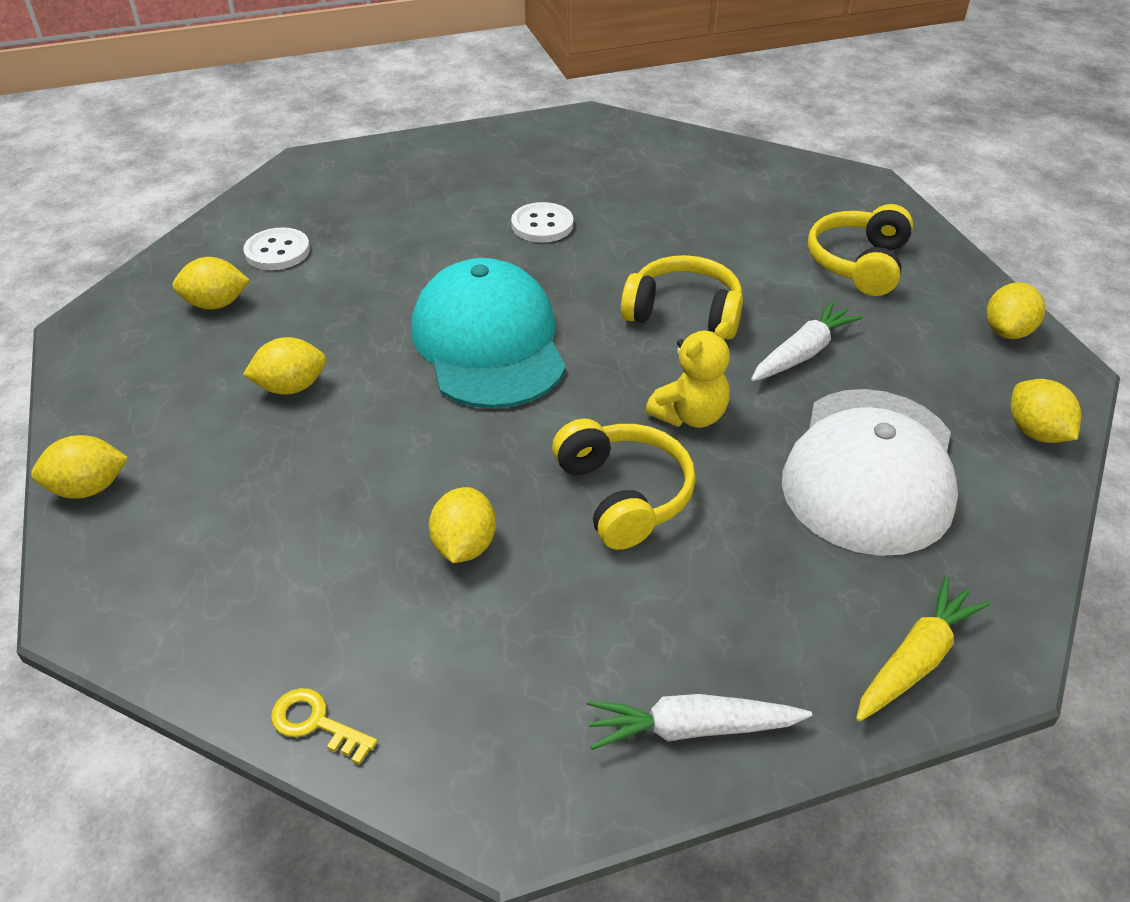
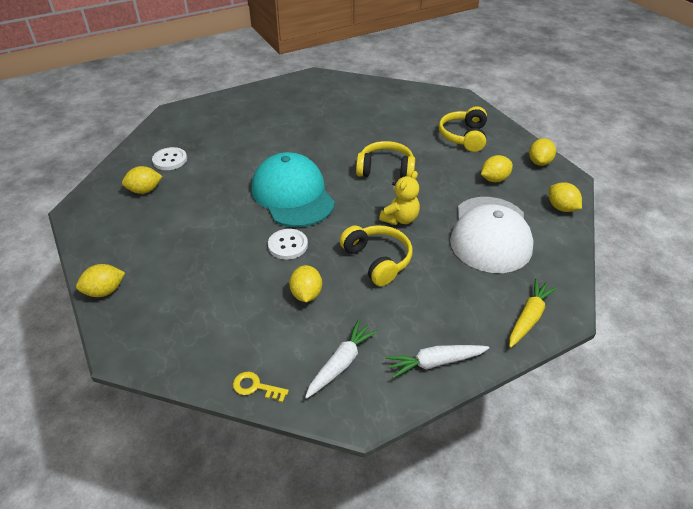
camera: 10 degrees left, 0 degrees up
(291, 387) = (197, 228): yellow lemon -> yellow lemon (494, 179)
(542, 225) = (304, 133): white button -> white button (288, 245)
(802, 353) = (447, 183): white carrot -> white carrot (341, 363)

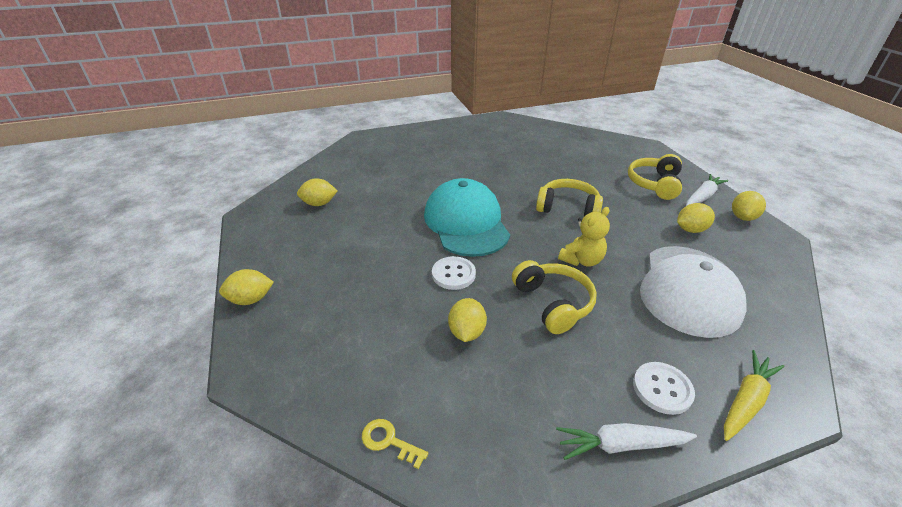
camera: 10 degrees right, 5 degrees down
(170, 160) = (350, 178): white button -> white button (662, 389)
(341, 363) = (498, 426): white carrot -> white carrot (702, 197)
(561, 208) = (775, 269): yellow lemon -> none

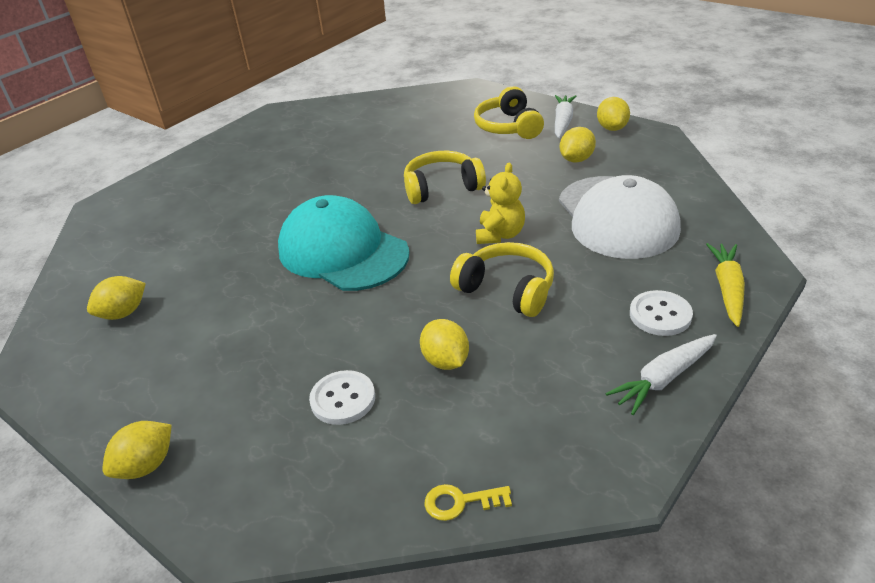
camera: 30 degrees left, 0 degrees up
(453, 274) = (379, 312): white button -> white button (343, 399)

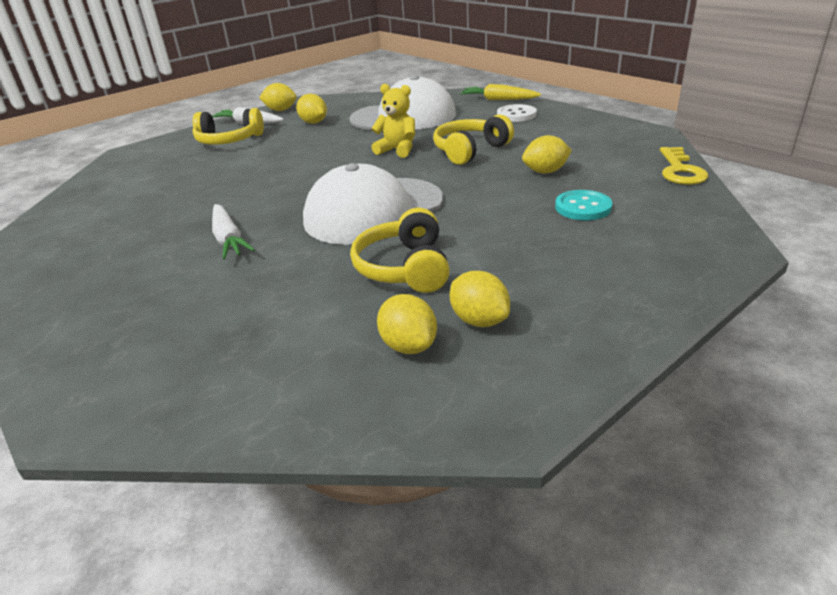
camera: 80 degrees left, 5 degrees down
(146, 465) = (667, 296): yellow lemon -> yellow lemon (479, 320)
(342, 251) = (373, 211): turquoise cap -> white cap
(343, 399) = (583, 207): white button -> turquoise button
(442, 187) = (303, 168): yellow headphones -> yellow headphones (404, 268)
(460, 502) = (680, 170): yellow key -> yellow key, size x1.54
(664, 379) = (574, 118): white carrot -> white carrot (228, 239)

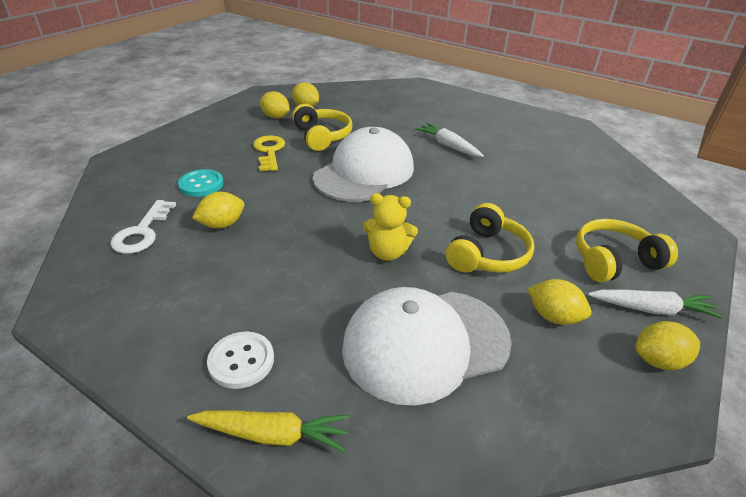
camera: 160 degrees right, 5 degrees up
(470, 151) = (302, 256): yellow headphones -> yellow headphones (487, 254)
(624, 169) = (142, 232): none -> white key
(680, 170) = (88, 233): yellow key -> yellow key (269, 151)

